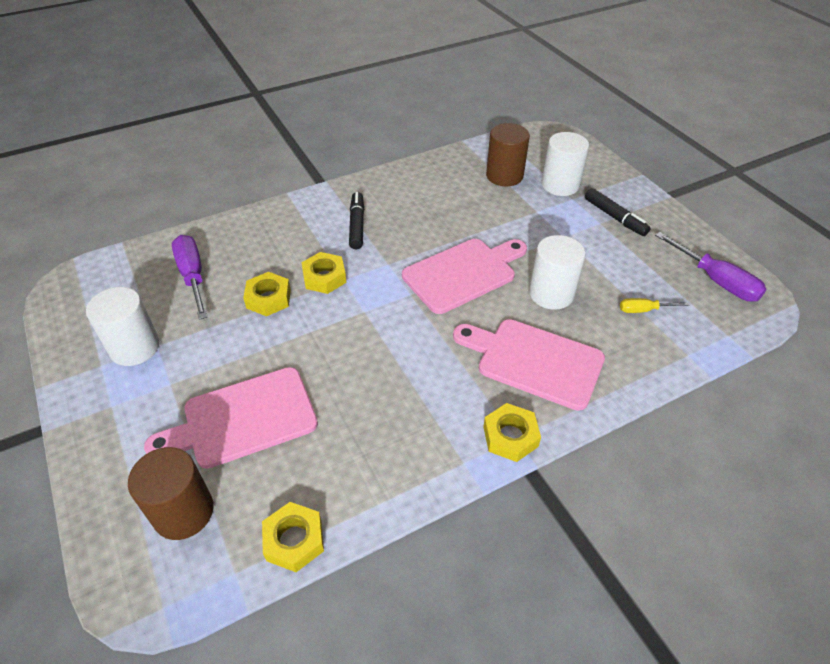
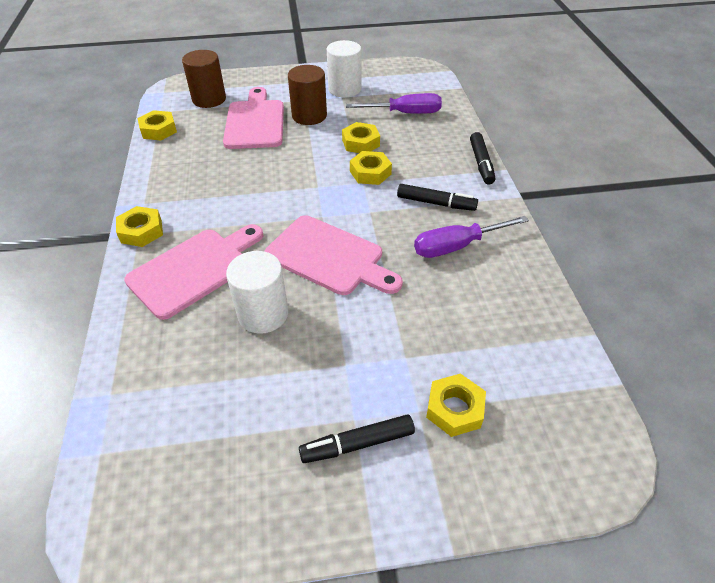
camera: 110 degrees right, 0 degrees up
(281, 207) = (481, 163): none -> black marker
(463, 273) = (329, 257): pink cutting board -> pink cutting board turned 45 degrees counterclockwise
(504, 176) = (494, 351): brown cylinder -> brown cylinder (309, 116)
(560, 185) = (454, 409): white cylinder -> yellow nut
(644, 310) = (189, 386): yellow screwdriver -> none
(715, 280) = (179, 501): purple screwdriver -> purple screwdriver (457, 246)

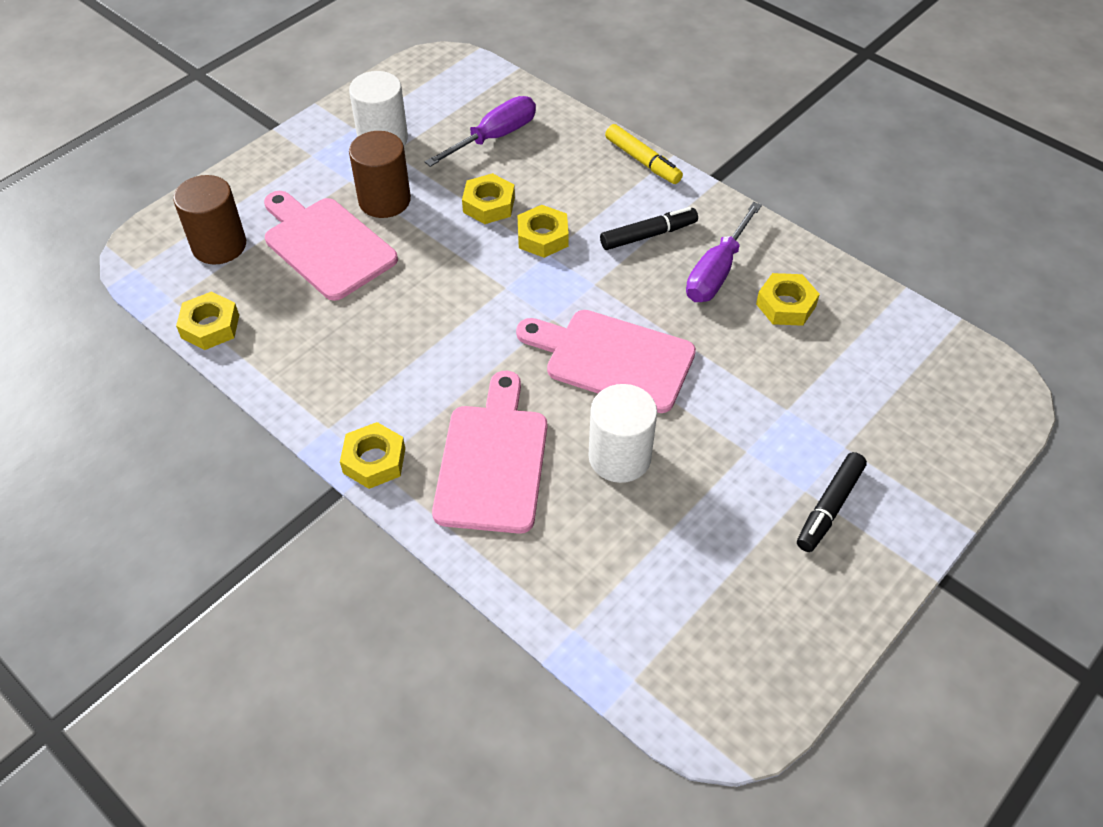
camera: 40 degrees left, 5 degrees up
(329, 257) = (612, 359): pink cutting board -> pink cutting board turned 150 degrees counterclockwise
(454, 409) = (869, 425): yellow nut -> yellow nut (786, 305)
(481, 163) = (642, 160): black marker -> yellow marker

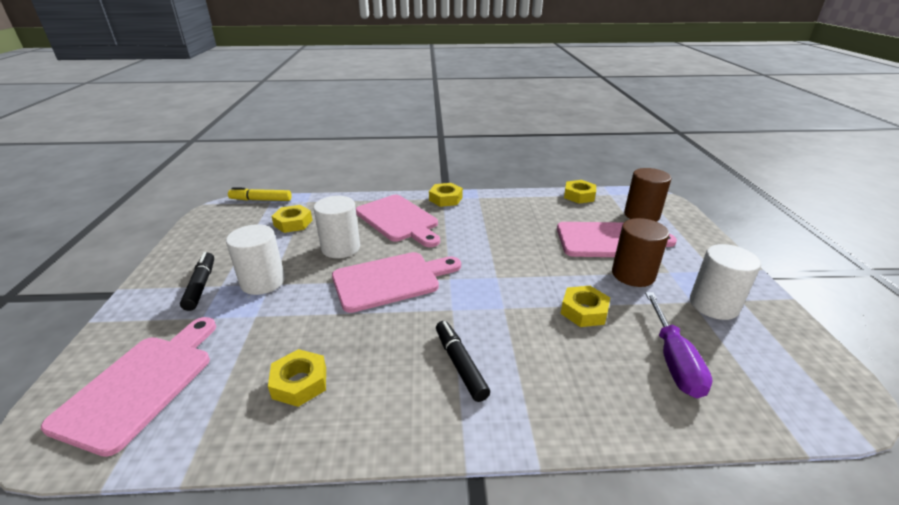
camera: 135 degrees right, 20 degrees down
(542, 237) = (522, 315): yellow nut -> yellow nut (293, 223)
(642, 160) = (553, 434): yellow marker -> yellow marker (261, 200)
(648, 235) = (460, 365): black marker -> black marker turned 135 degrees clockwise
(717, 271) = (378, 373): purple screwdriver -> none
(753, 460) = (263, 282): none -> white cylinder
(923, 393) = (141, 385): none -> pink cutting board

